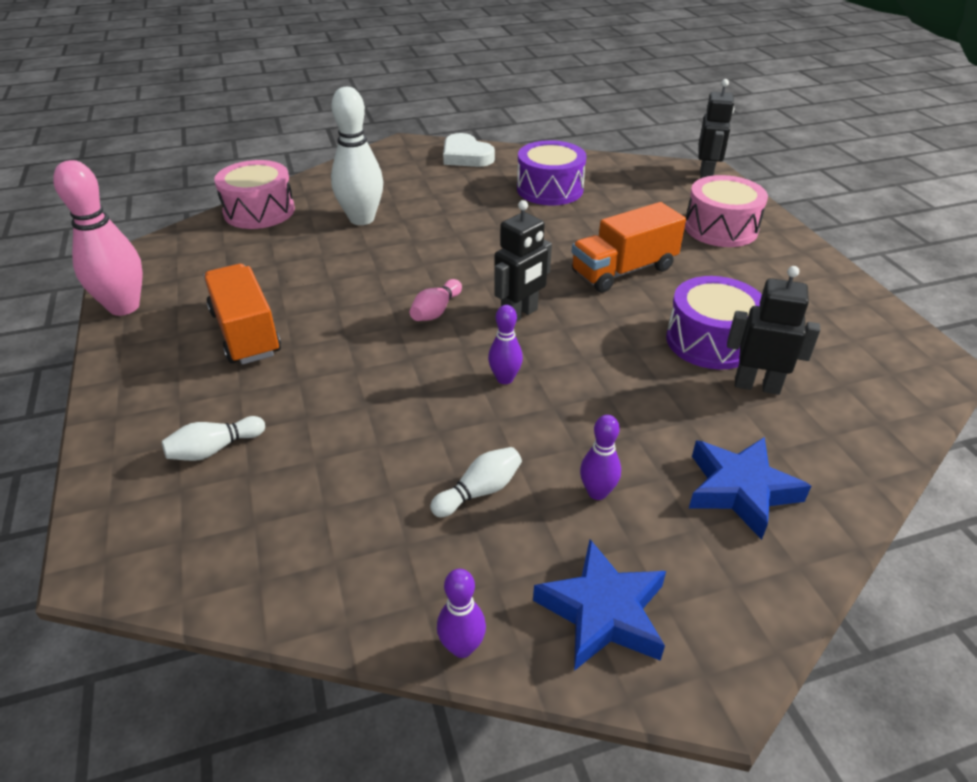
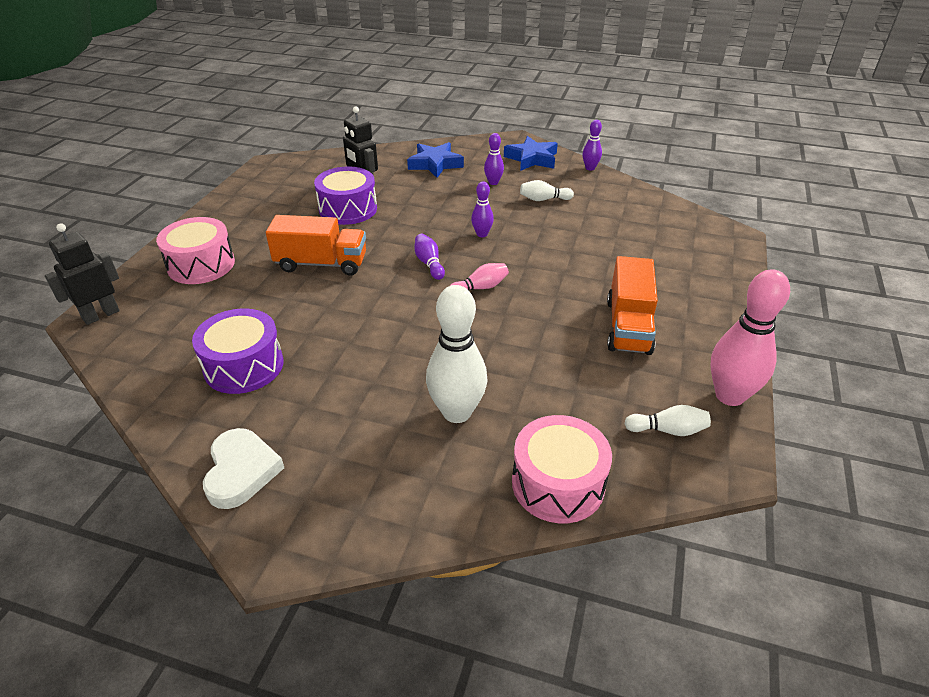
camera: 145 degrees left, 0 degrees up
(214, 449) = (670, 260): white bowling pin -> white bowling pin (668, 430)
(520, 314) = (429, 263): black robot -> purple bowling pin

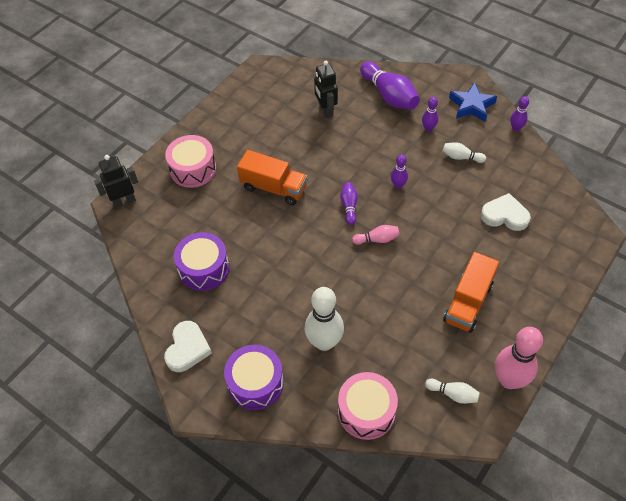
camera: 20 degrees right, 15 degrees up
(348, 209) = (307, 134): purple drum -> purple drum (255, 383)
(435, 164) = (389, 96): blue star -> purple bowling pin
(622, 238) = (505, 215): none -> white heart

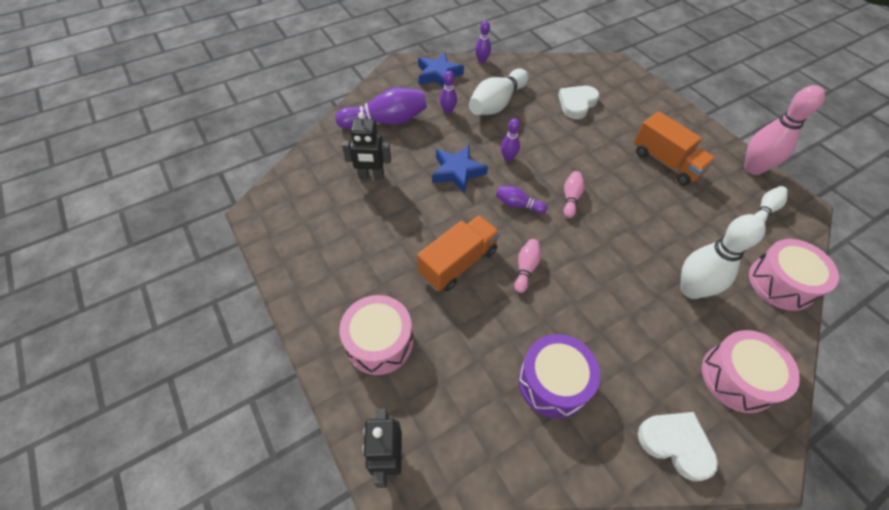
camera: 70 degrees left, 0 degrees up
(255, 383) = (737, 378): purple drum -> pink drum
(289, 228) = (525, 268): none -> pink bowling pin
(361, 158) = (457, 172): none -> blue star
(461, 157) = (496, 104): white bowling pin -> white bowling pin, size x1.95

